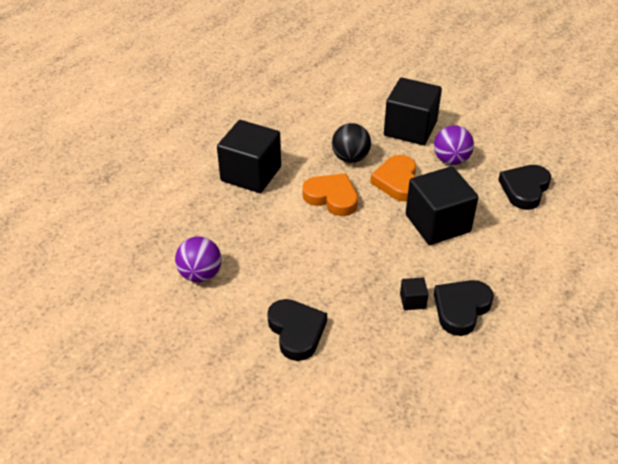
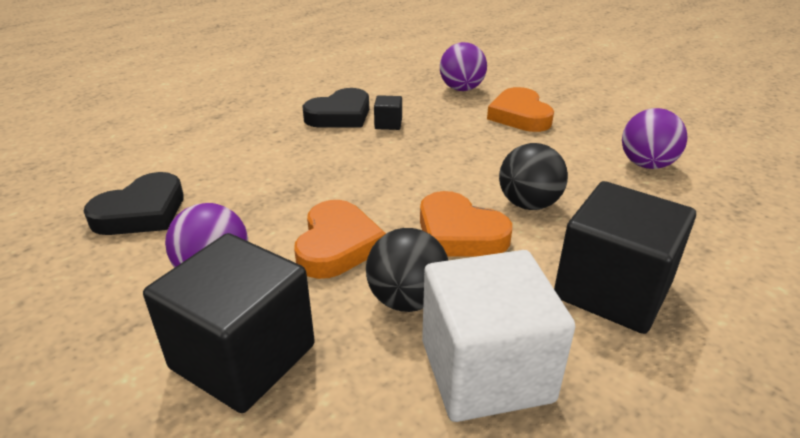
camera: 170 degrees left, 10 degrees down
(291, 224) = (528, 204): none -> black ball
(296, 331) = (520, 115): black heart -> orange heart
(310, 135) = (486, 370): none -> white cube
(359, 377) = (461, 89): none -> purple ball
(437, 223) = (311, 185): black cube -> none

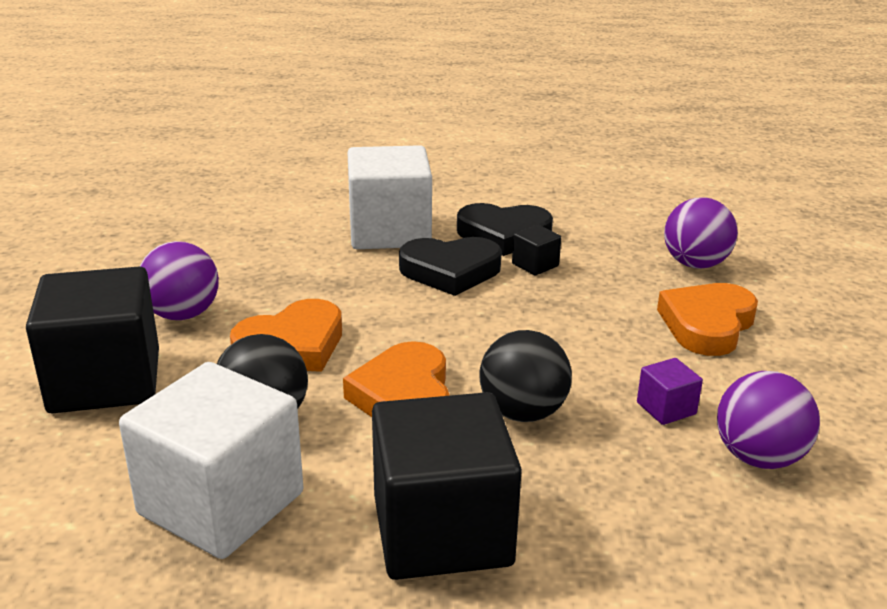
camera: 45 degrees right, 5 degrees down
(142, 212) = (212, 244): black heart -> black heart (450, 271)
(266, 144) = (389, 232): none -> white cube
(577, 164) = (666, 408): none -> purple cube

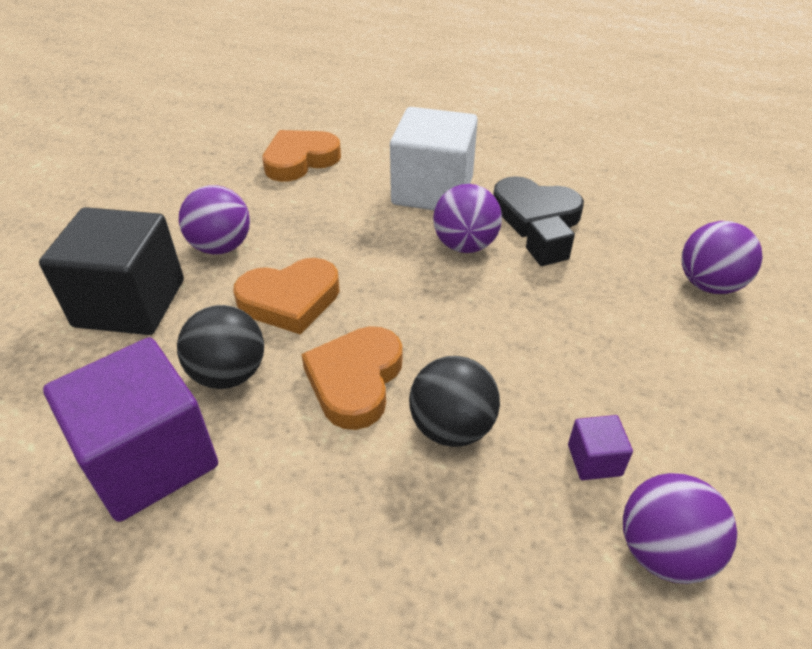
camera: 20 degrees right, 15 degrees up
(221, 503) = (150, 458): white cube -> purple cube
(442, 531) = (312, 548): black cube -> none
(450, 271) = (465, 245): black heart -> purple ball
(707, 325) = (686, 364): orange heart -> orange heart (300, 160)

